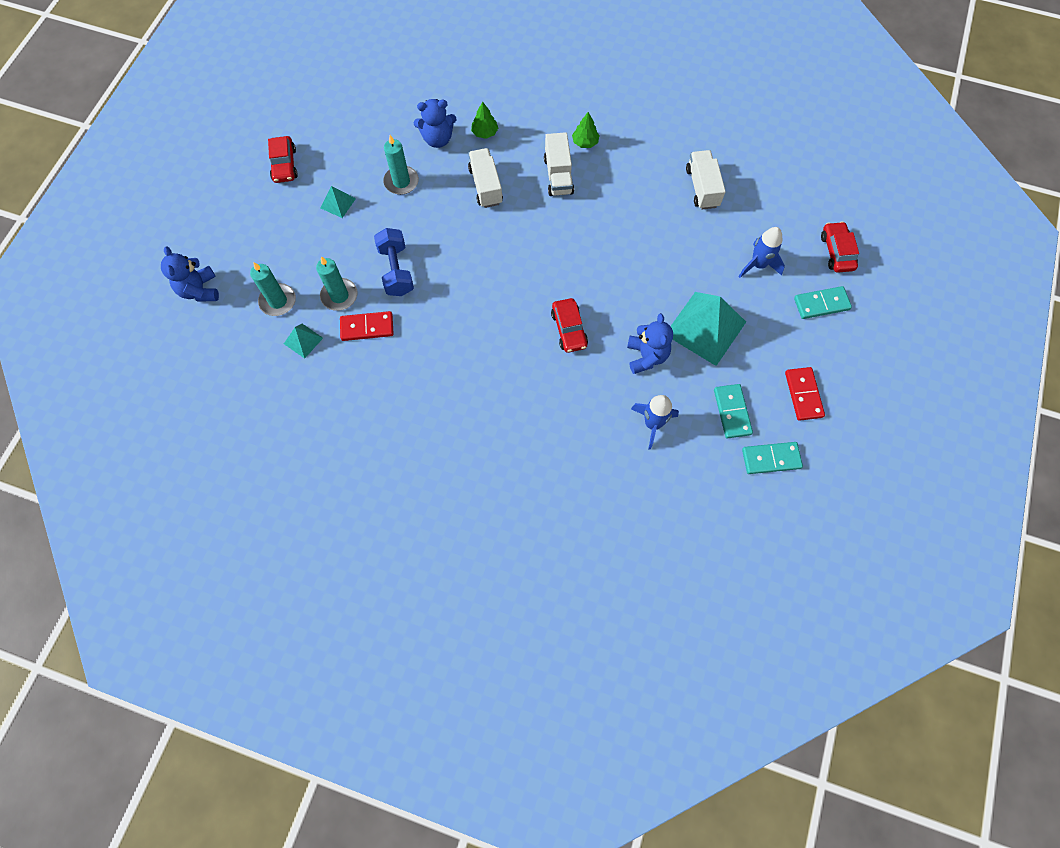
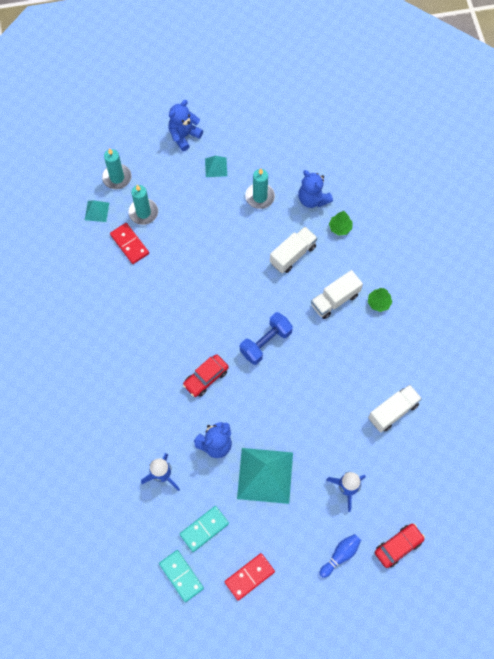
camera: 60 degrees right, 0 degrees up
(199, 290) = (97, 127): blue teddy bear -> blue teddy bear (184, 136)
(284, 165) = (225, 115): red car -> none
(396, 270) = (185, 236): blue dumbbell -> blue dumbbell (265, 342)
(821, 304) = (340, 555): turquoise domino -> blue bowling pin

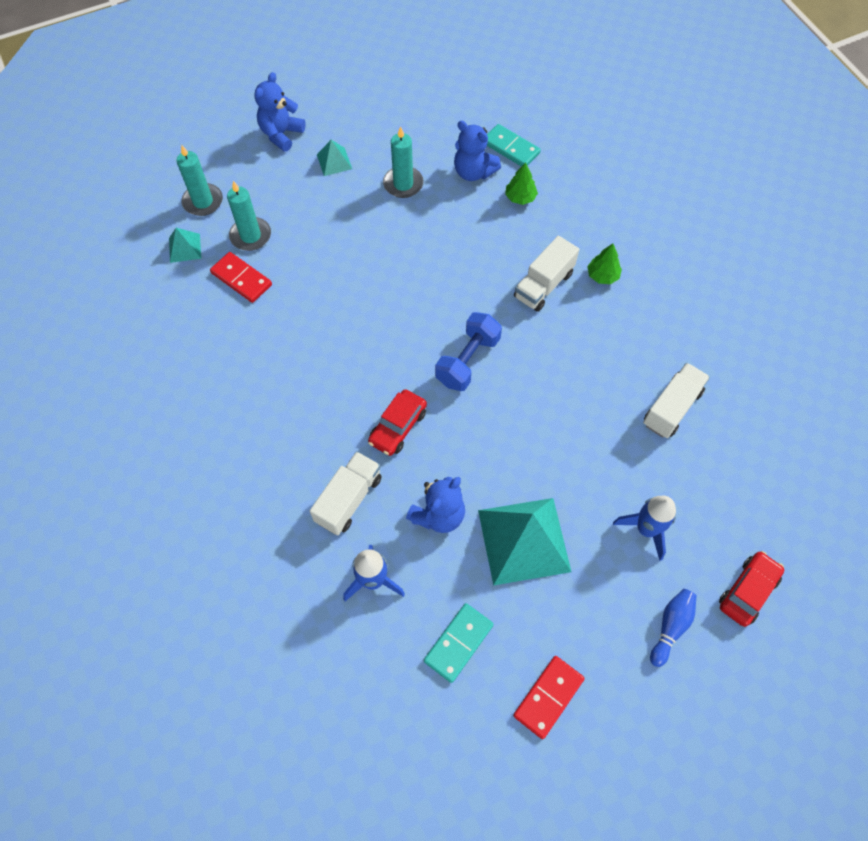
camera: 15 degrees left, 5 degrees down
(181, 576) = (444, 725): turquoise domino -> turquoise domino (510, 148)
(293, 255) = (469, 243): white truck -> white truck (349, 499)

